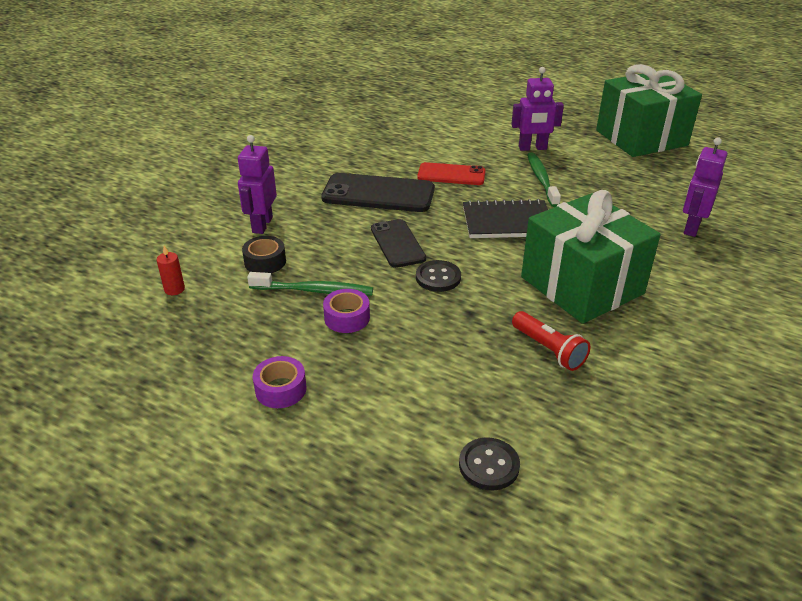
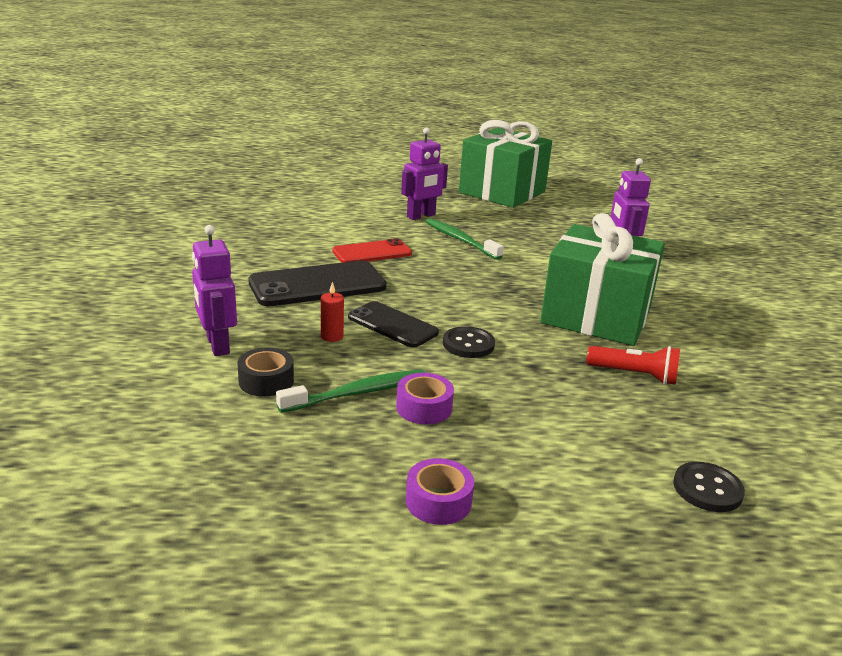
camera: 35 degrees left, 10 degrees down
(174, 289) = (182, 443): red candle -> red candle (332, 336)
(507, 222) = (473, 281): black notebook -> none

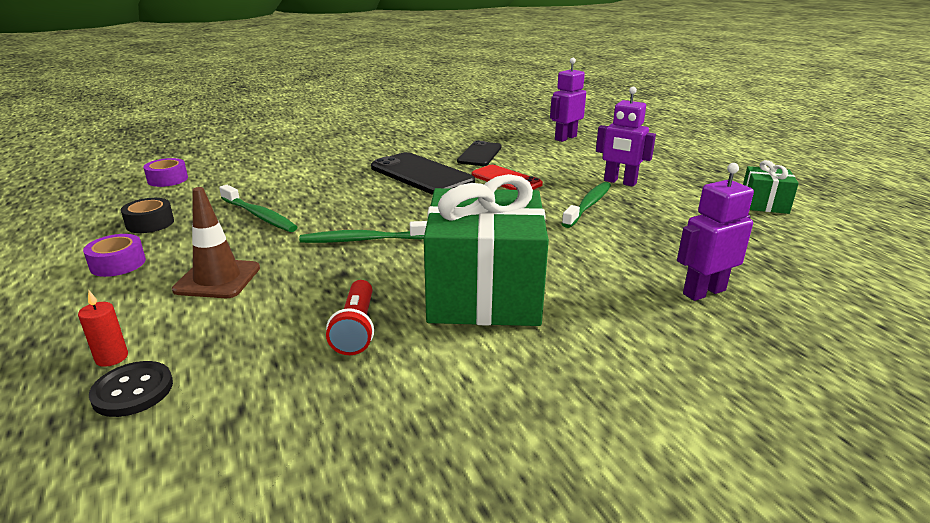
camera: 70 degrees right, 0 degrees up
(217, 345) = (303, 168): purple robot -> purple robot (565, 138)
(266, 381) = (263, 189): black tape -> black tape (150, 223)
(332, 336) = (340, 194): red candle -> red candle (112, 357)
(392, 325) = (375, 208): black phone -> black phone (479, 154)
(424, 408) = (246, 240): purple tape -> purple tape (167, 179)
(468, 344) = (364, 240): black button -> green toothbrush
(502, 192) = (764, 204): green gift -> green gift, size x0.48
(514, 433) = (217, 279): none -> brown traffic cone

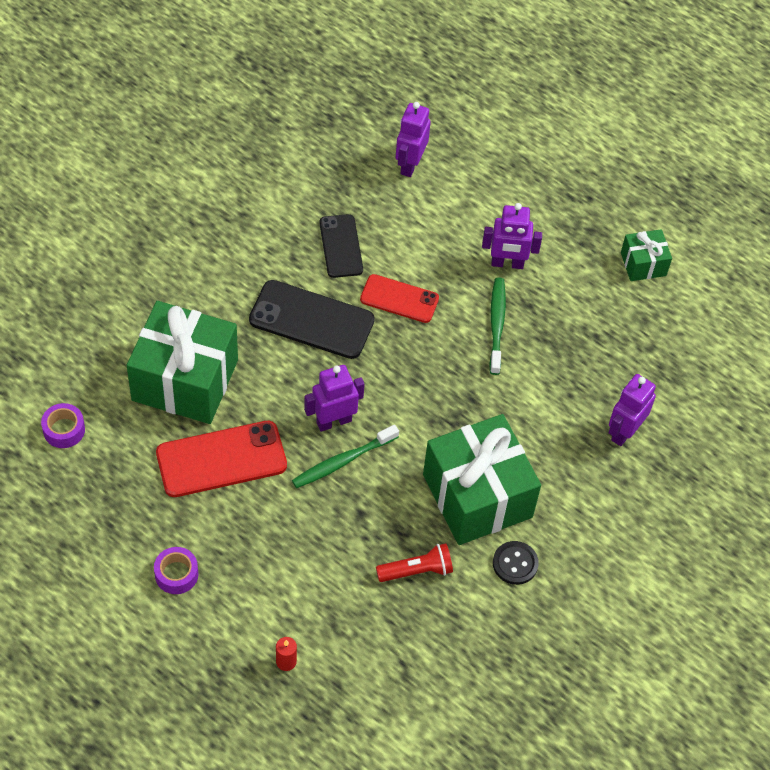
camera: 30 degrees left, 30 degrees up
(133, 391) = (328, 678): black button -> black button (515, 563)
(150, 223) = (136, 511): black tape -> none
(217, 279) = (274, 559): brown traffic cone -> none
(259, 215) = (221, 459): green toothbrush -> red phone
(288, 179) = (185, 380): none -> green gift
(356, 329) = (417, 570): red flashlight -> red flashlight turned 75 degrees counterclockwise
(382, 219) = (333, 421): none -> purple robot

